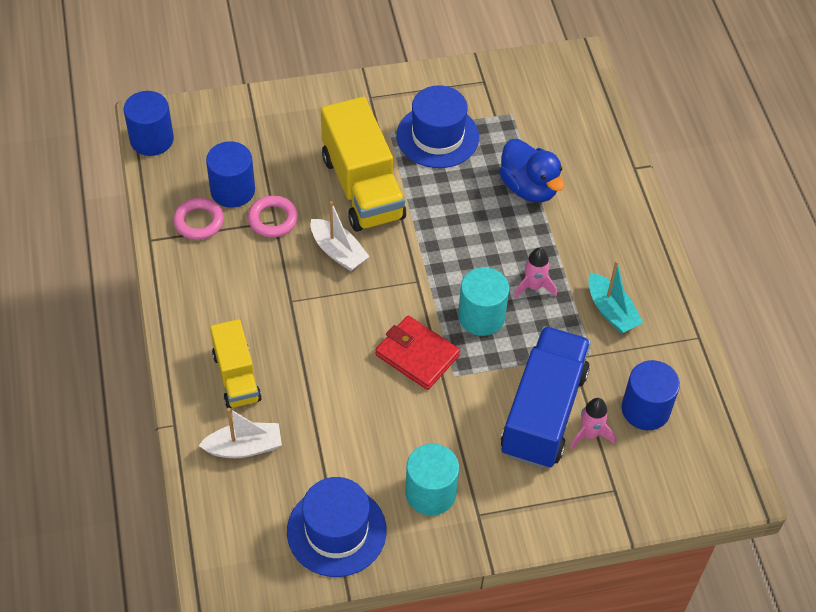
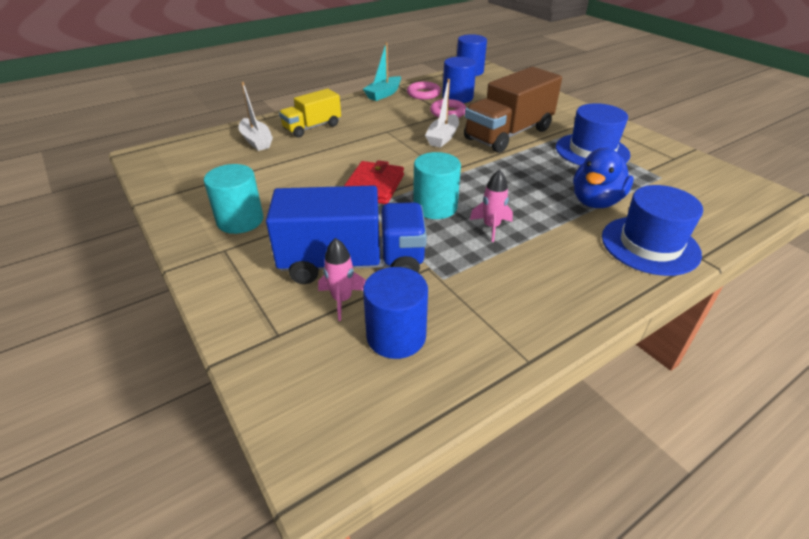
camera: 70 degrees right, 15 degrees down
(336, 531) = (194, 187): blue hat -> blue hat (650, 245)
(362, 187) = (508, 134): yellow truck -> brown truck
(611, 311) = (505, 281): turquoise boat -> turquoise boat (383, 94)

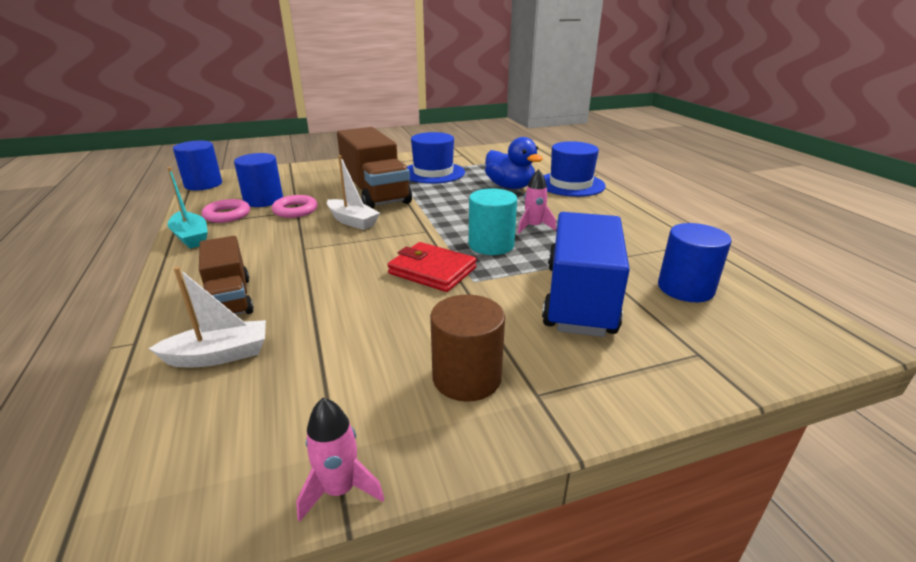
camera: 75 degrees left, 10 degrees down
(240, 220) = (466, 377): turquoise cylinder -> brown cylinder
(312, 127) = (230, 299): yellow truck -> brown truck
(342, 299) = (638, 310): pink rocket -> pink rocket (340, 489)

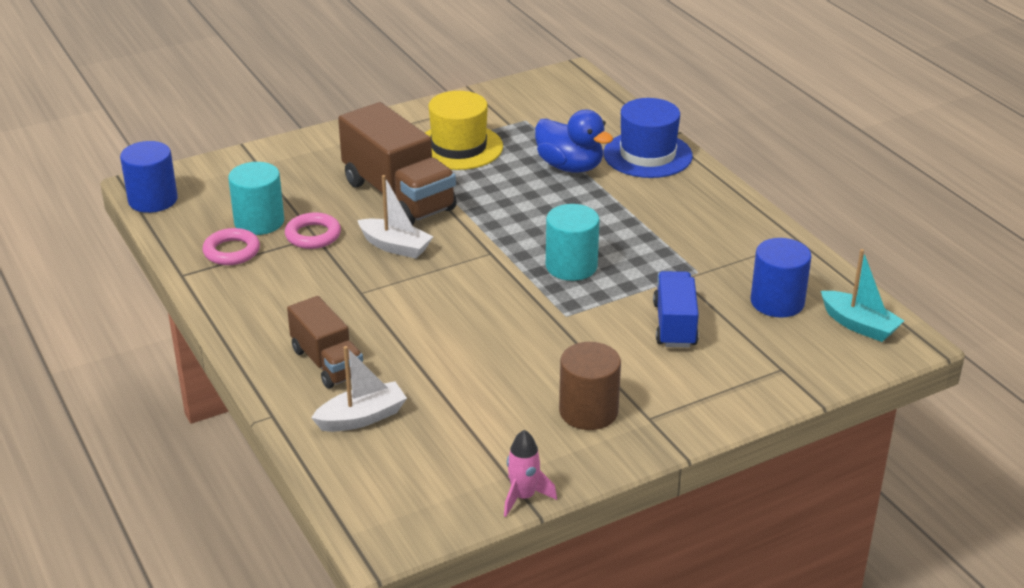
camera: 10 degrees left, 5 degrees up
(191, 237) = (217, 290): turquoise boat -> turquoise boat (859, 325)
(263, 200) = (259, 222): blue cylinder -> turquoise cylinder
(432, 271) = (518, 307): red wallet -> none
(433, 172) = (459, 147): blue hat -> yellow hat
(533, 227) = (613, 235): pink rocket -> none
(579, 299) = (674, 325): blue truck -> blue truck, size x0.60

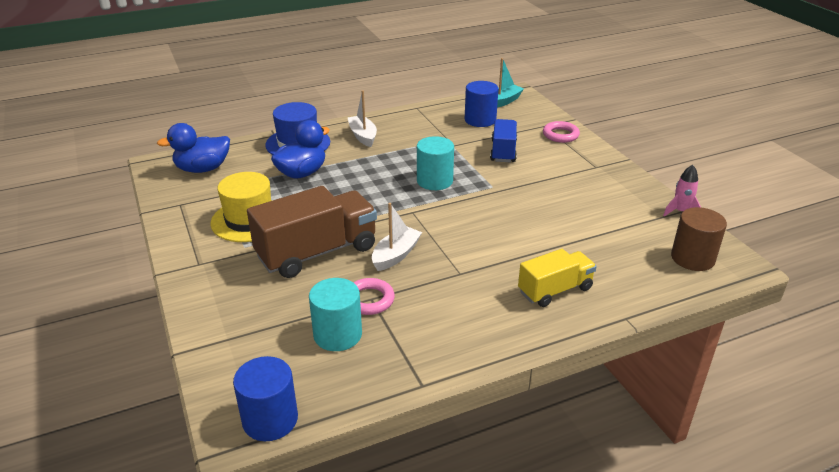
camera: 85 degrees left, 0 degrees up
(231, 251) = (386, 351): pink ring -> pink ring (560, 135)
(327, 362) = (555, 290): brown truck -> yellow truck
(362, 417) = (619, 273): white boat -> white boat (363, 136)
(565, 103) = (203, 169): none -> blue duck
(588, 411) = (593, 185): brown cylinder -> brown cylinder (692, 258)
(674, 325) = (503, 151): blue truck -> blue truck turned 90 degrees clockwise

